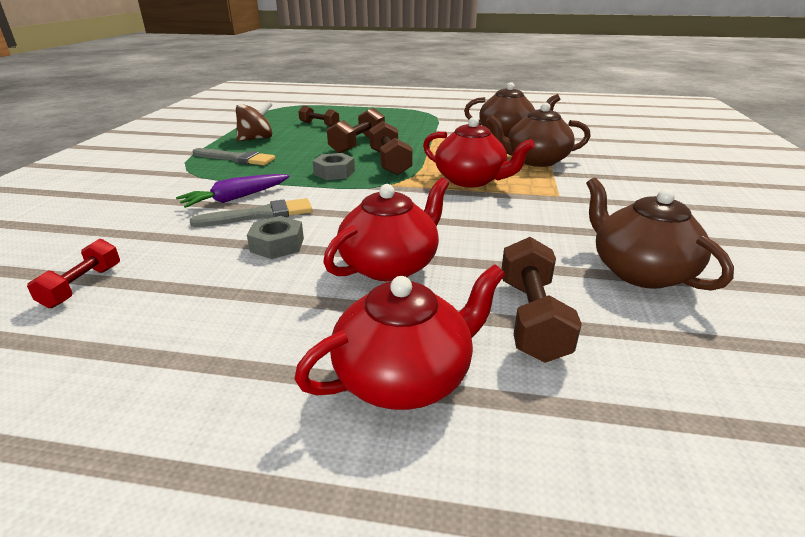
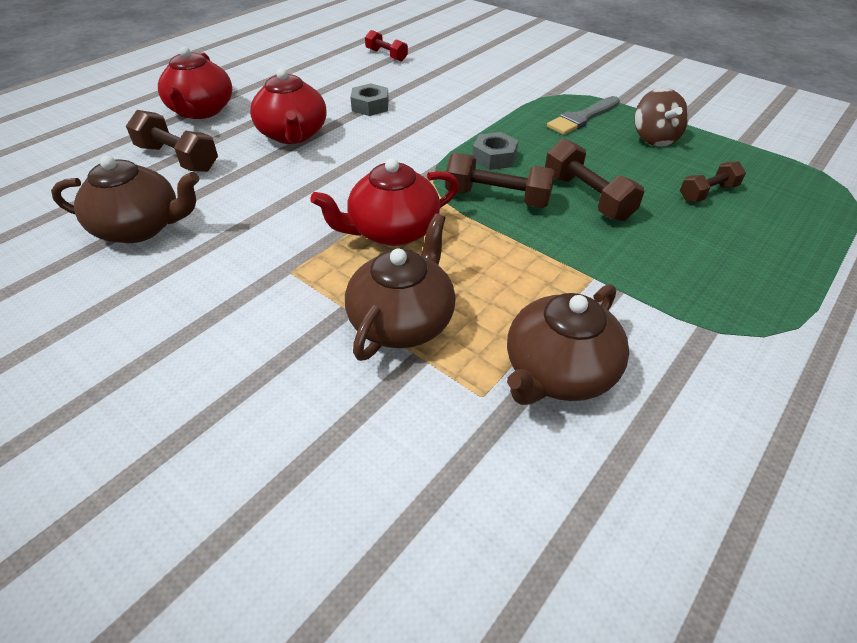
camera: 120 degrees right, 15 degrees up
(236, 198) = (472, 104): purple carrot -> none
(259, 215) = (427, 108): grey brush -> none

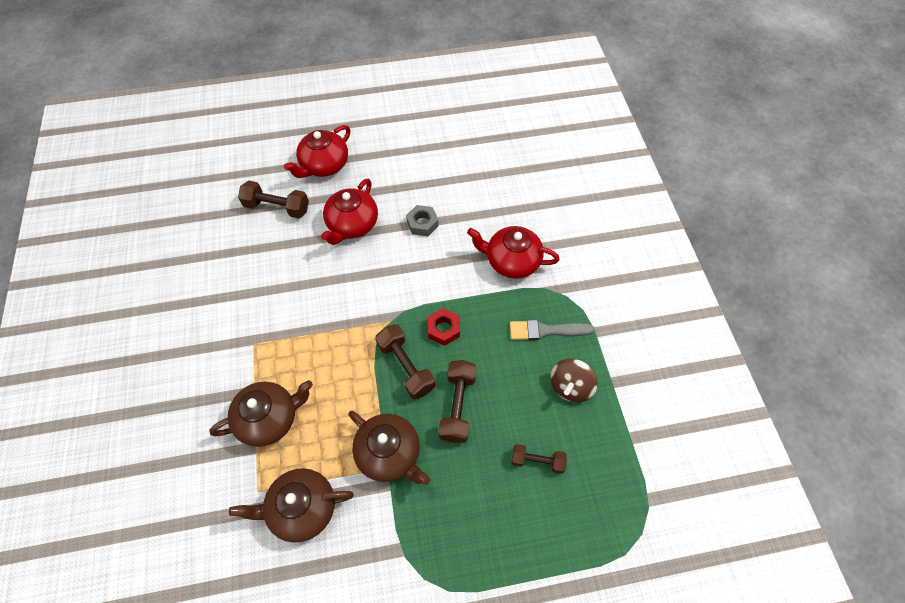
camera: 40 degrees right, 15 degrees up
(140, 227) = (218, 258): brown teapot -> brown teapot (389, 453)
(178, 158) = (277, 207): brown dumbbell -> brown dumbbell turned 60 degrees counterclockwise
(386, 55) = (489, 169): red dumbbell -> none
(392, 231) = (325, 350): red teapot -> red teapot (511, 261)
(494, 157) = (443, 329): grey nut -> red nut

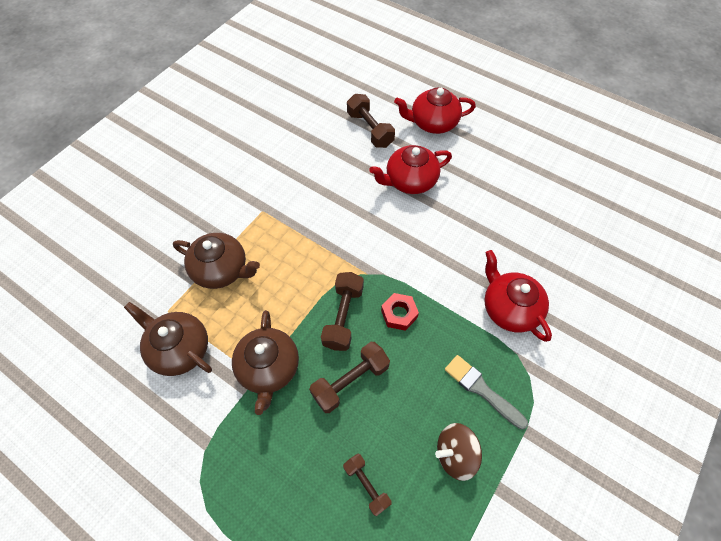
camera: 45 degrees right, 0 degrees up
(422, 223) = (464, 220): grey nut -> none

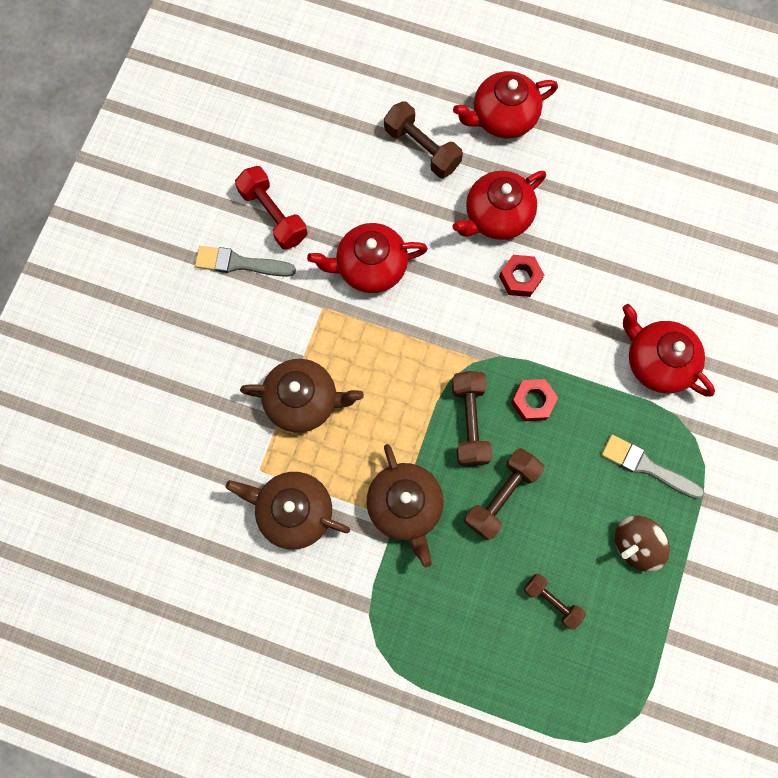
camera: 15 degrees left, 15 degrees up
(216, 171) = (240, 263): none -> grey brush
(252, 147) = (273, 215): none -> red dumbbell
(306, 193) = (370, 267): none -> red teapot
(415, 224) = (520, 278): none -> red nut

